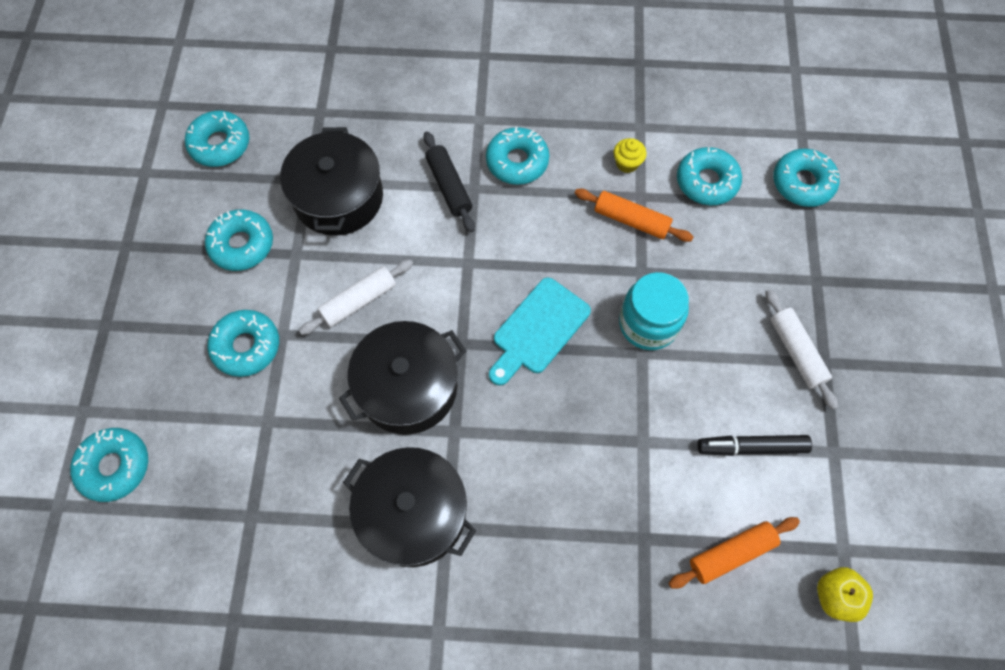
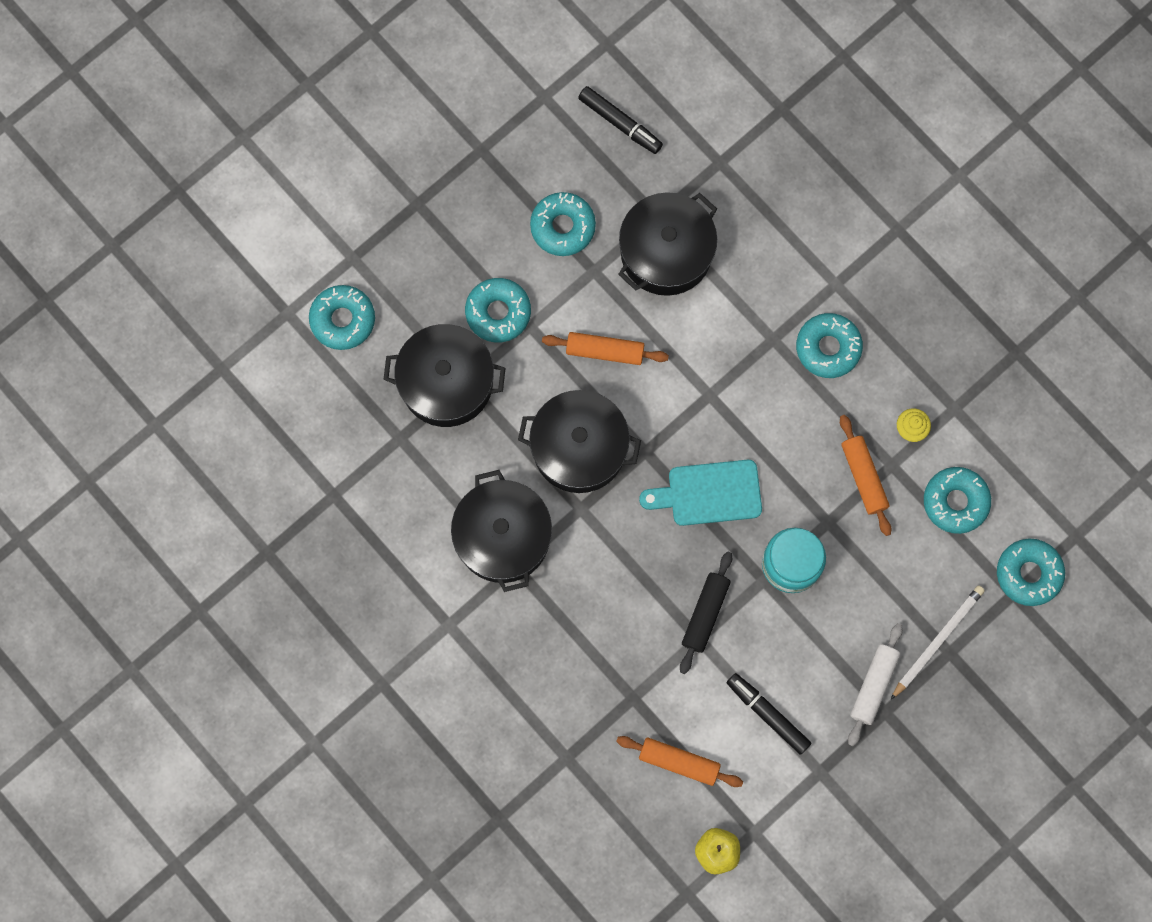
camera: 45 degrees right, 10 degrees up
(220, 144) = (619, 123): turquoise donut -> black marker
(252, 436) = (446, 382): none -> black pot
(359, 301) = (605, 351): white rolling pin -> orange rolling pin
(449, 186) = (756, 320): black rolling pin -> black rolling pin (705, 614)
(800, 280) = (937, 641): none -> white pencil

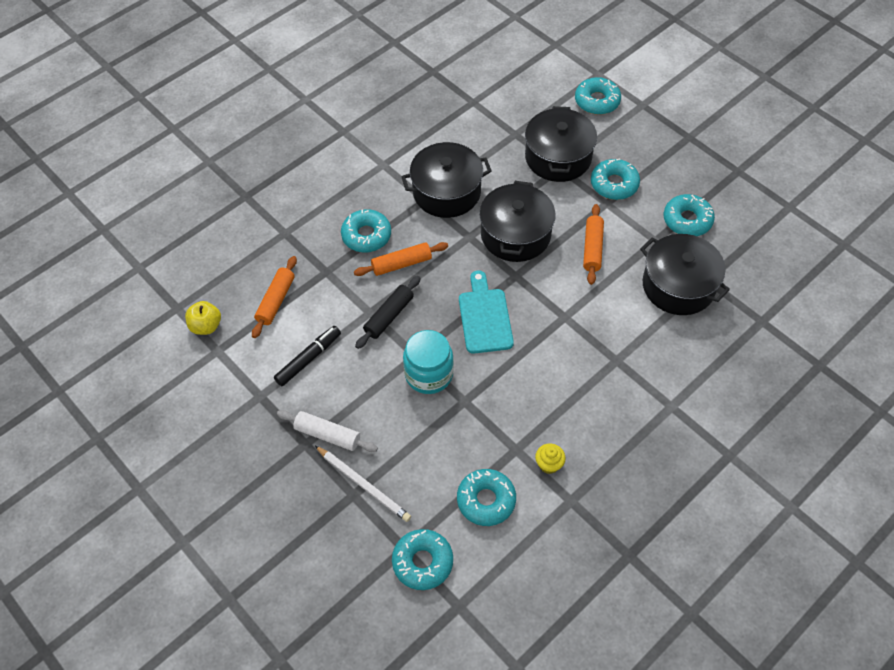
camera: 90 degrees right, 20 degrees down
(619, 123) = (780, 254): black marker -> none
(705, 614) = (389, 316): black rolling pin -> black rolling pin turned 75 degrees counterclockwise
(828, 348) = (614, 400): turquoise donut -> turquoise donut (366, 235)
(863, 477) = (504, 427): orange rolling pin -> orange rolling pin (401, 264)

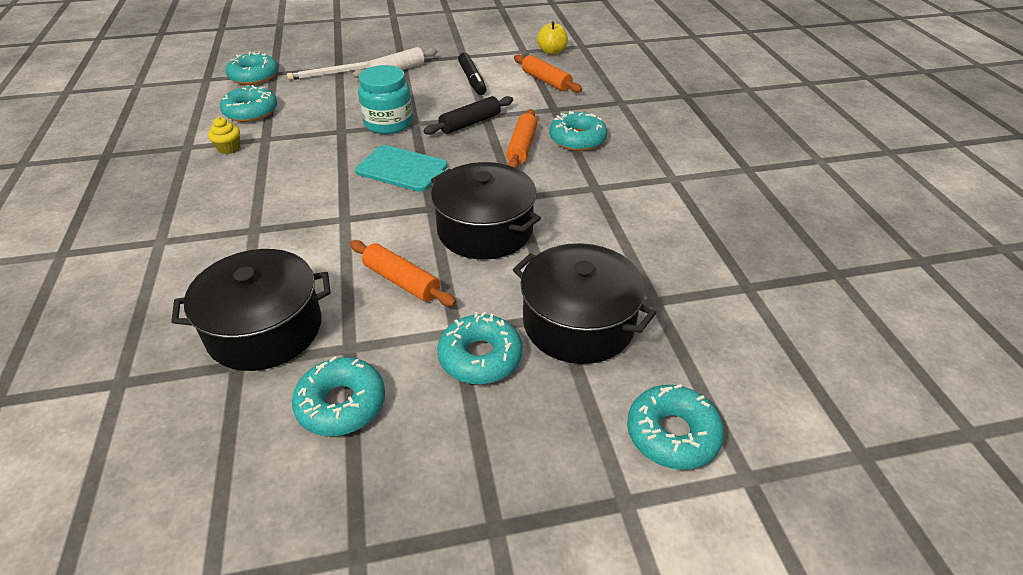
camera: 120 degrees right, 15 degrees down
(389, 316) = (470, 123): black rolling pin -> black rolling pin turned 75 degrees clockwise
(446, 192) = (594, 205): black pot -> none

